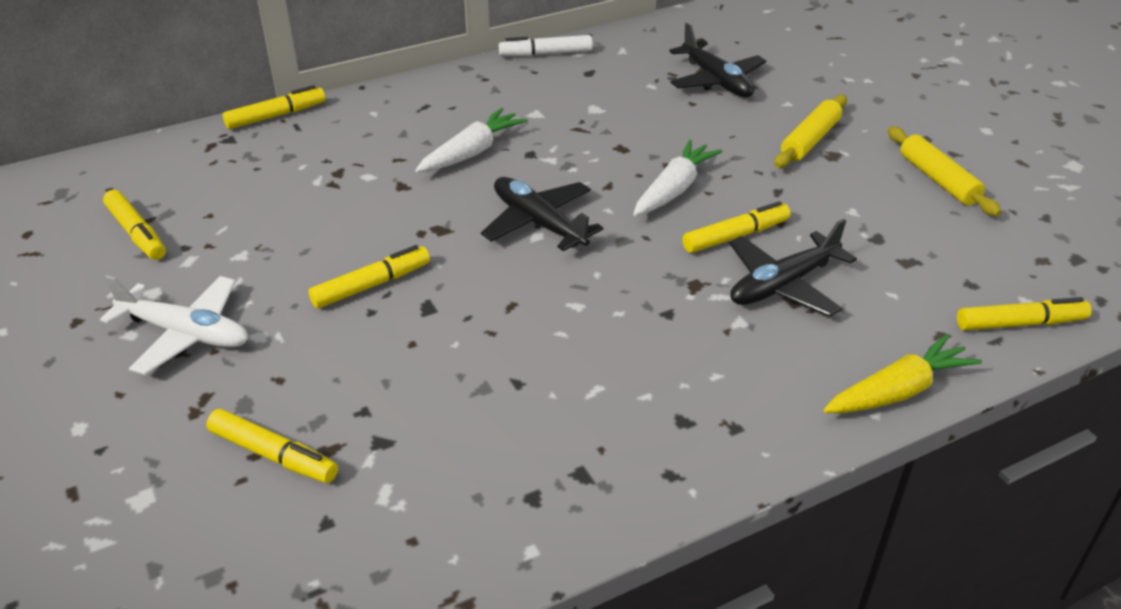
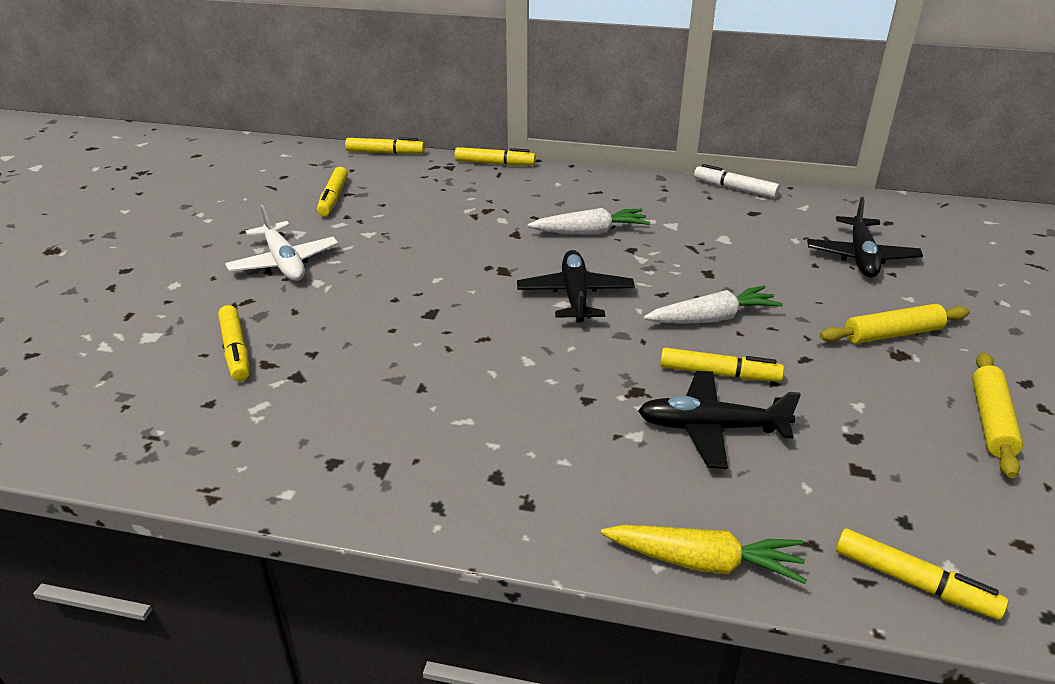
camera: 40 degrees right, 5 degrees down
(372, 285) = (416, 284): yellow marker -> yellow marker (385, 153)

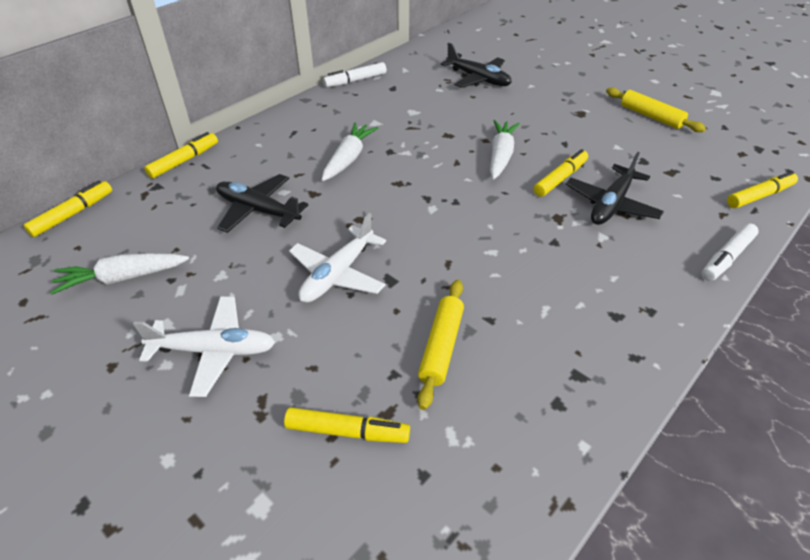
camera: 60 degrees left, 10 degrees up
(333, 198) = (122, 278): yellow marker -> white carrot
(414, 284) = (337, 274): none -> white plane
(575, 295) = (427, 199): black plane -> black plane (258, 210)
(704, 562) = (726, 258): yellow carrot -> white marker
(892, 334) = (561, 106): yellow rolling pin -> yellow rolling pin (441, 347)

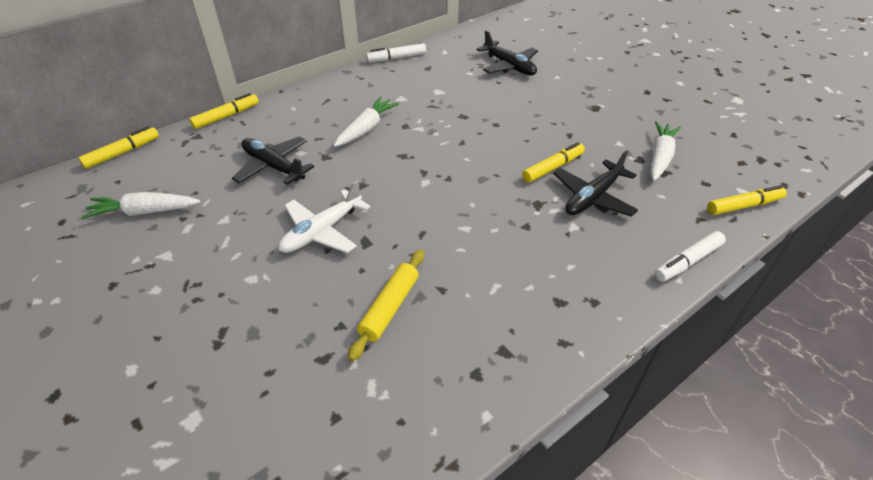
camera: 10 degrees right, 0 degrees up
(214, 351) = (197, 284): white plane -> none
(347, 431) = (283, 369): yellow marker -> none
(501, 156) = (505, 140): white carrot -> white carrot (660, 157)
(651, 116) = (663, 117): yellow rolling pin -> none

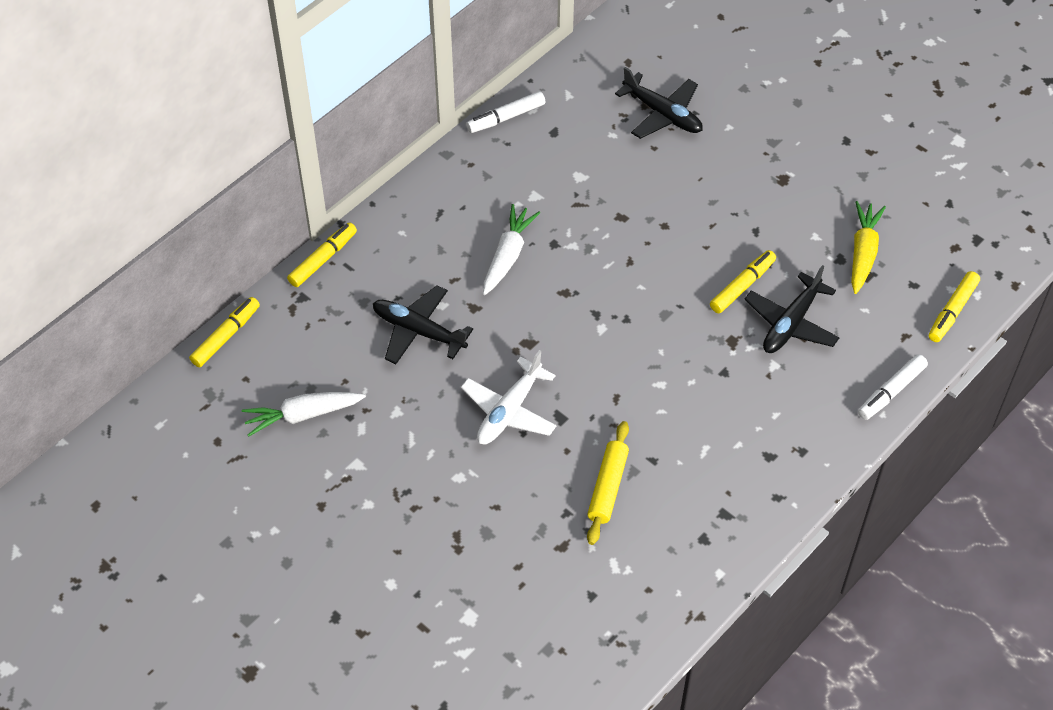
camera: 10 degrees left, 10 degrees up
(660, 157) = (863, 252): white carrot -> yellow carrot
(744, 206) = (952, 311): yellow marker -> yellow marker turned 150 degrees clockwise

